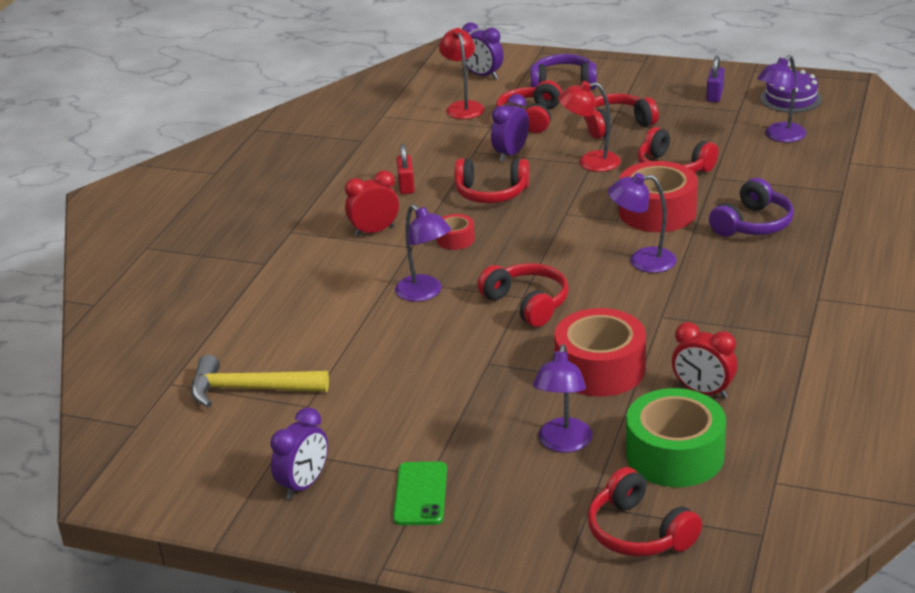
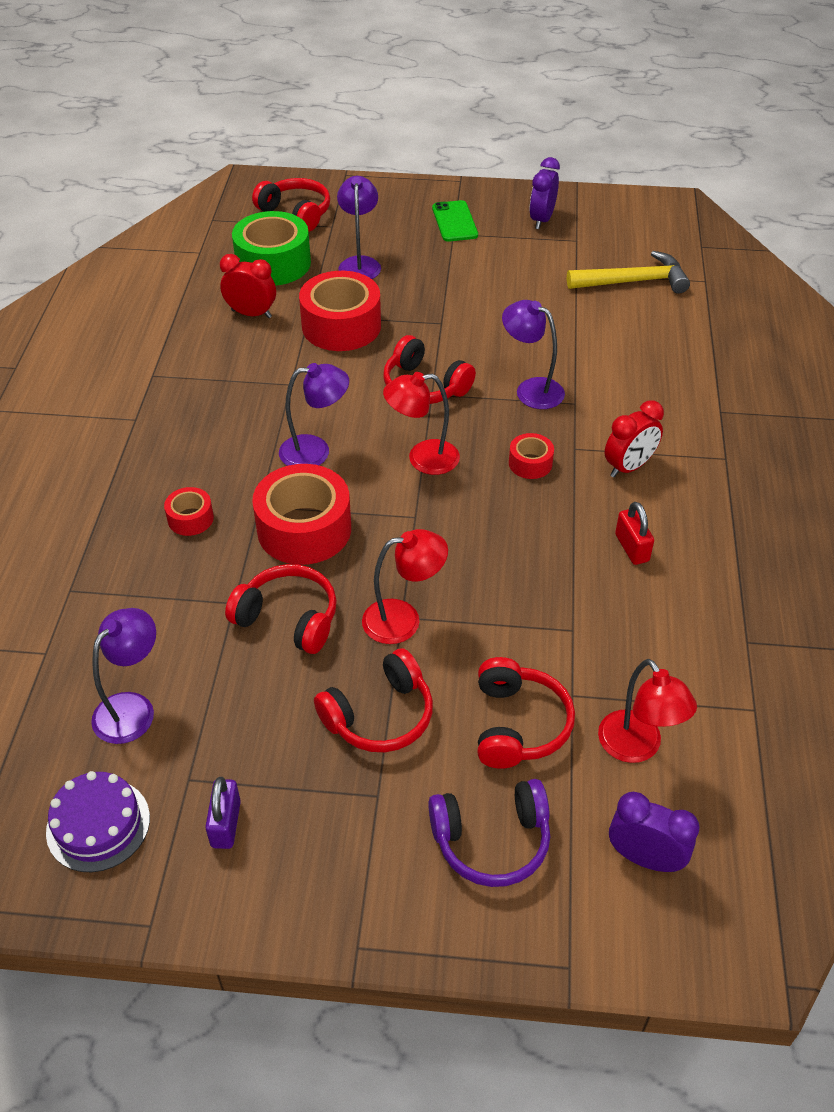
camera: 165 degrees right, 15 degrees up
(491, 193) = (517, 544): red headphones -> none
(511, 154) = (518, 628): purple clock -> none
(547, 249) = (422, 458): none -> red lamp
(752, 224) = (190, 518): purple headphones -> red tape

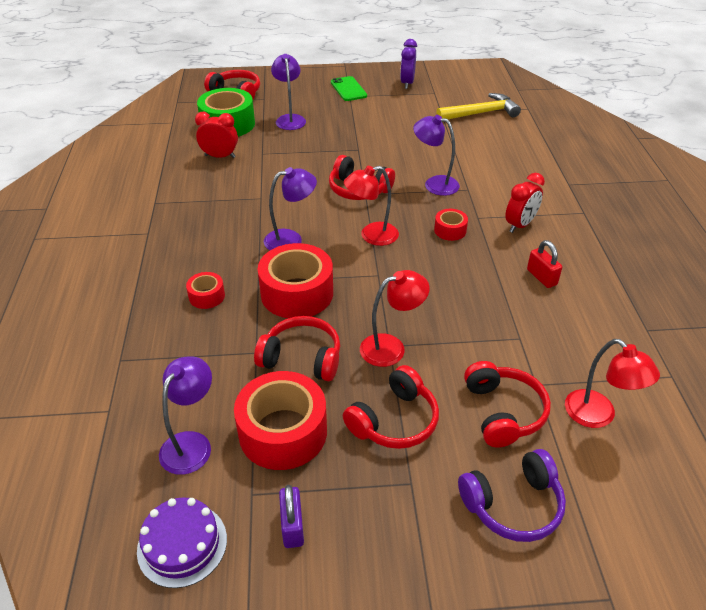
camera: 10 degrees left, 5 degrees down
(341, 326) = (287, 158): red tape -> red tape (283, 432)
(645, 858) = (635, 499): purple clock -> none

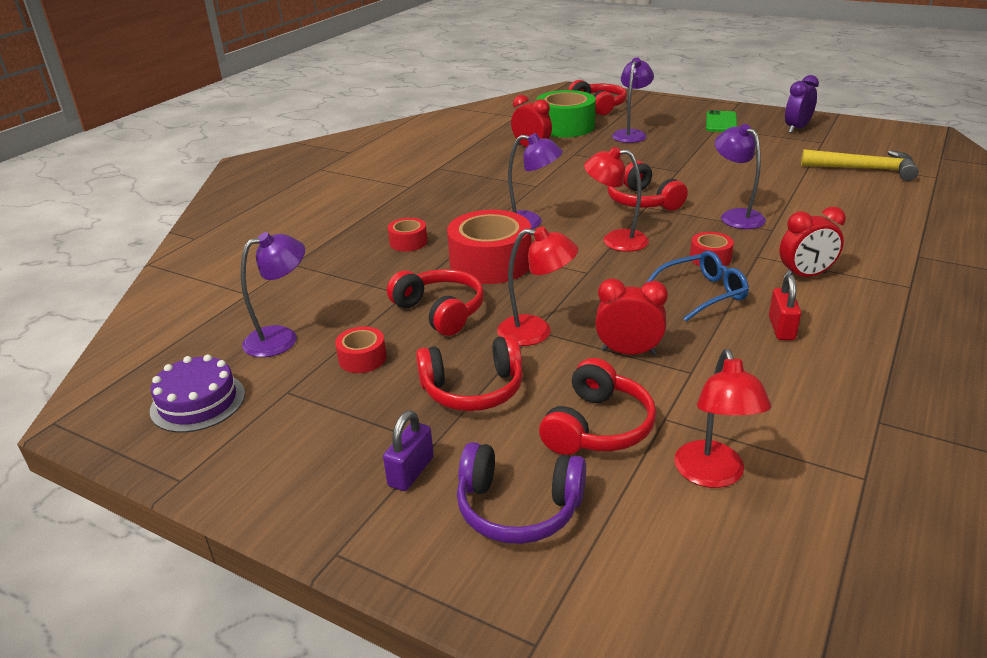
camera: 35 degrees right, 10 degrees down
(283, 432) = (362, 358): red tape -> red tape, size x0.49
(292, 526) = (293, 428): purple padlock -> purple padlock (411, 471)
(468, 338) = (628, 352): none -> red clock
(471, 265) = (702, 293): none -> blue glasses

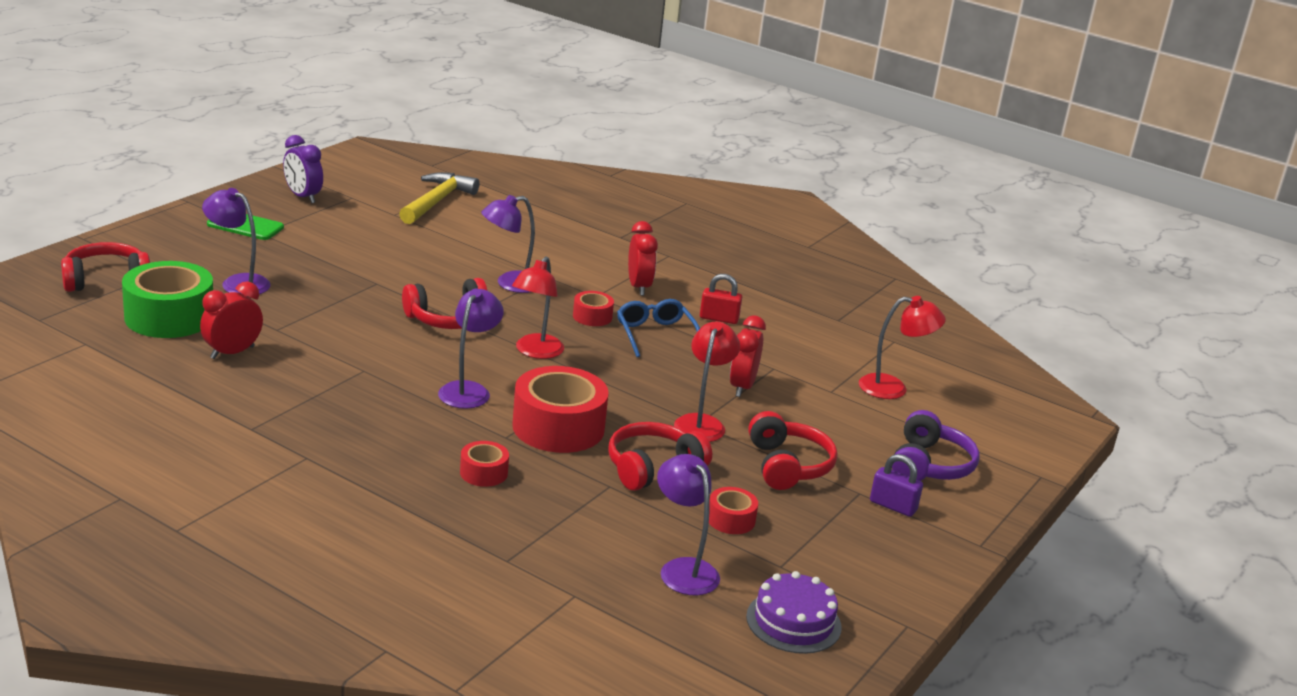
camera: 90 degrees left, 5 degrees down
(598, 427) = (840, 419): red headphones -> none

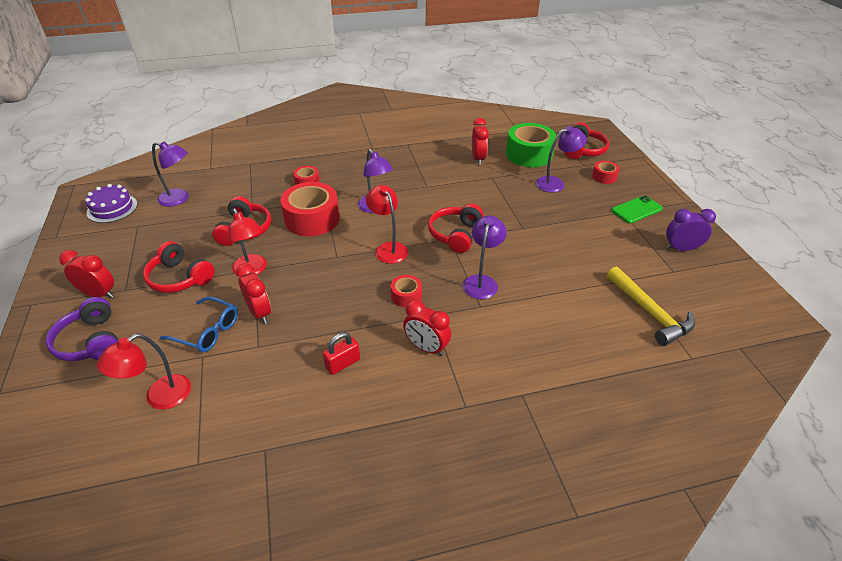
camera: 135 degrees right, 15 degrees up
(655, 335) = (355, 312): blue glasses -> blue glasses (207, 331)
(731, 520) = (180, 231): red tape -> red tape (604, 177)
(893, 506) = (99, 294): purple padlock -> red clock

